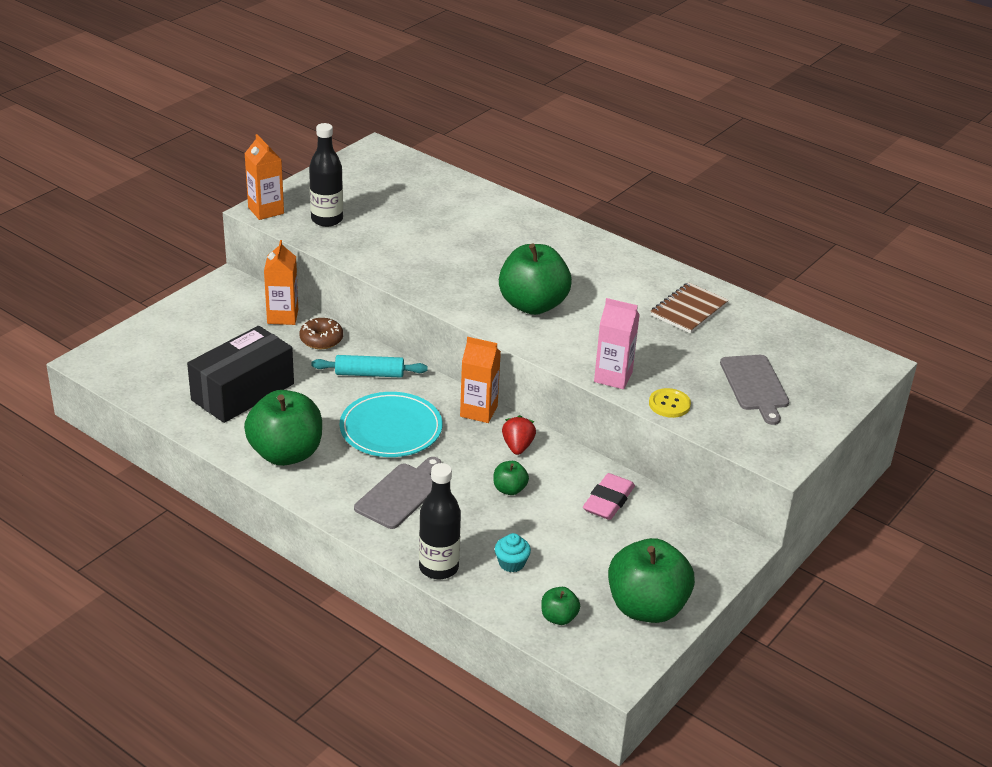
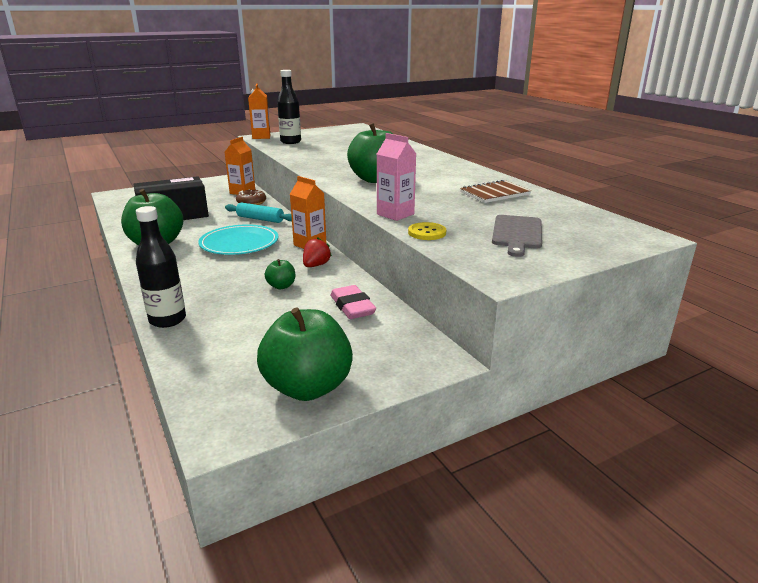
camera: 25 degrees right, 10 degrees down
(400, 494) = (200, 274): grey cutting board -> none
(511, 563) = (227, 329): turquoise cupcake -> none
(558, 617) = (219, 375): green apple -> none
(608, 501) = (352, 307): pink eraser -> pink eraser turned 75 degrees counterclockwise

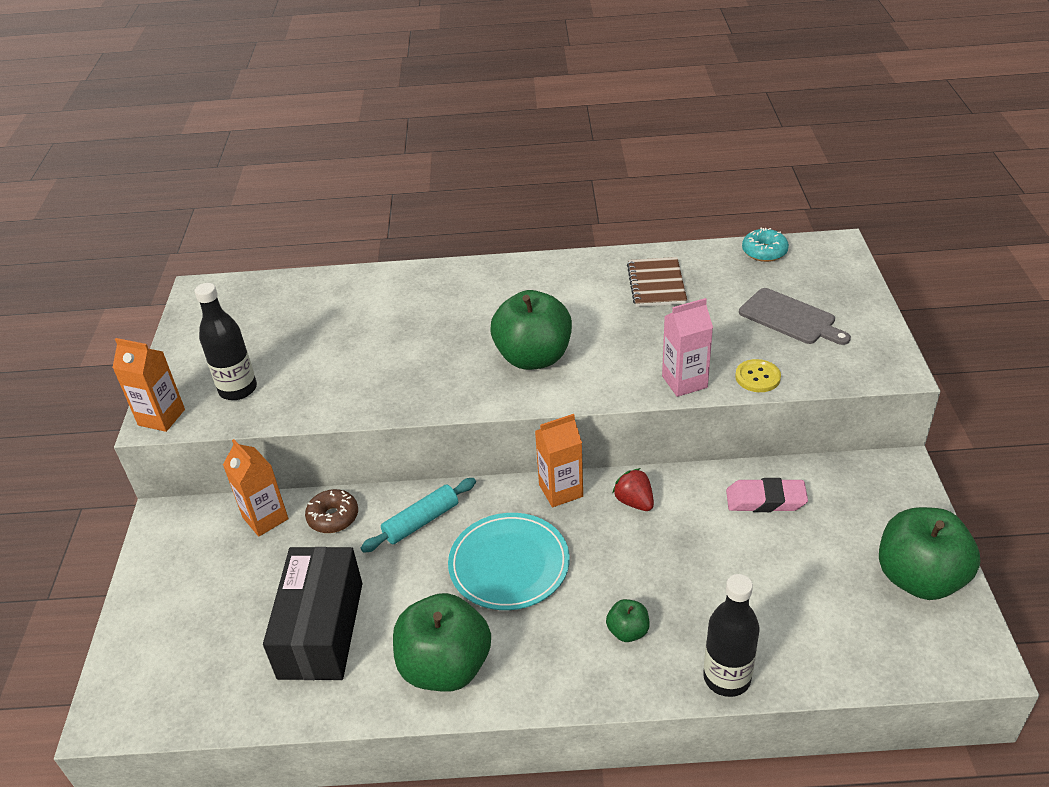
camera: 60 degrees left, 15 degrees up
(281, 286) = (680, 549): green apple -> green apple (628, 631)
(591, 215) = (764, 252): none -> turquoise donut

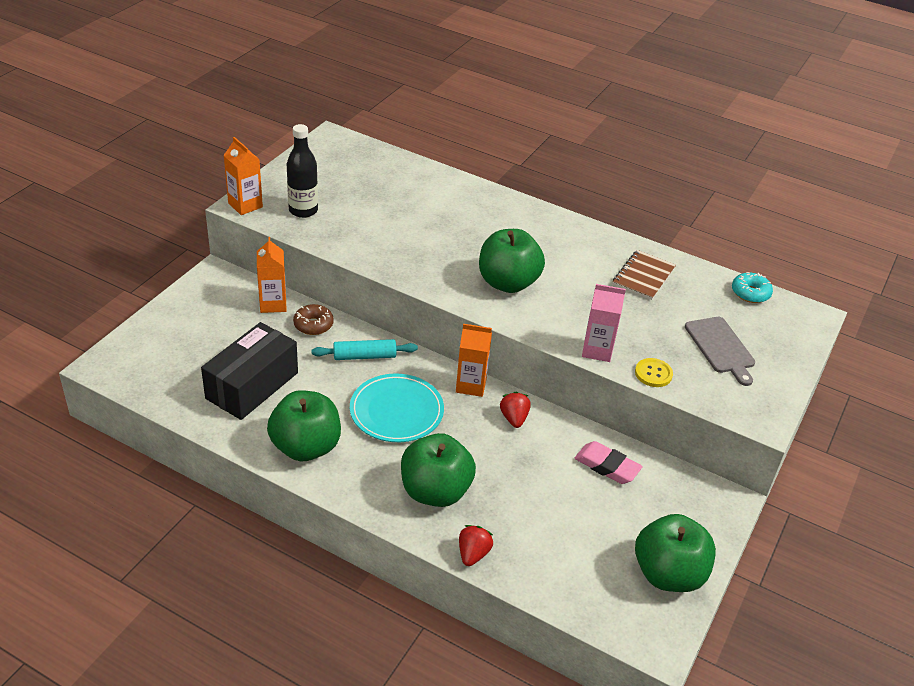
camera: 25 degrees right, 0 degrees up
(628, 631) = (435, 491): green apple -> green apple, size x2.21
(727, 678) = (473, 554): black bottle -> red strawberry

